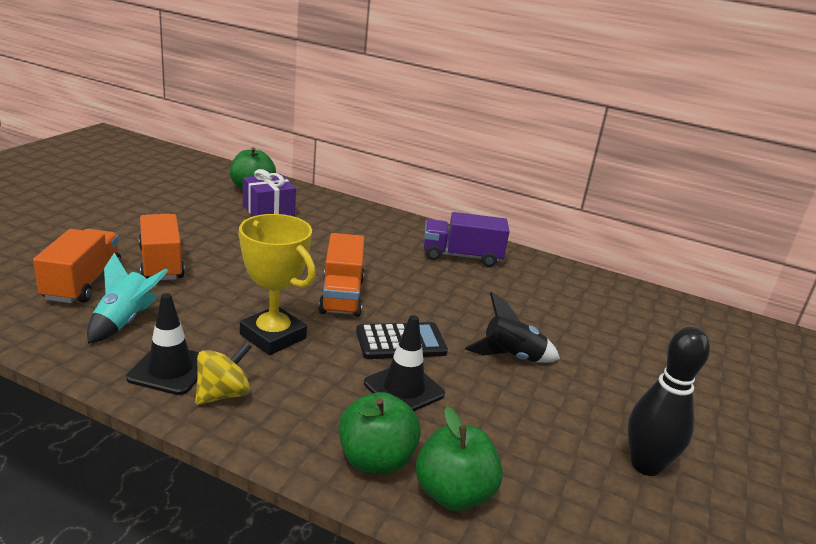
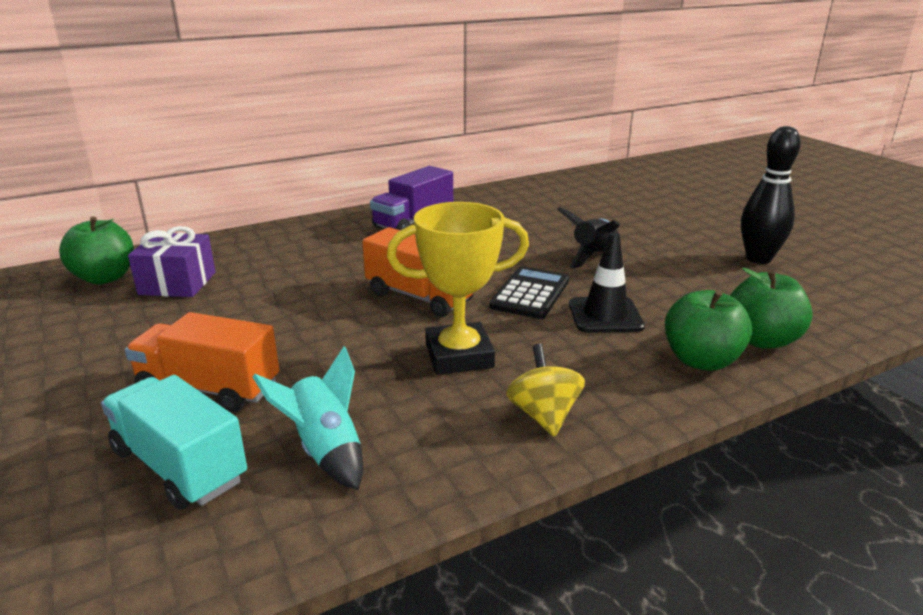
camera: 50 degrees left, 0 degrees up
(83, 283) = (179, 466): orange truck -> turquoise truck
(170, 370) = (468, 439): black traffic cone -> none

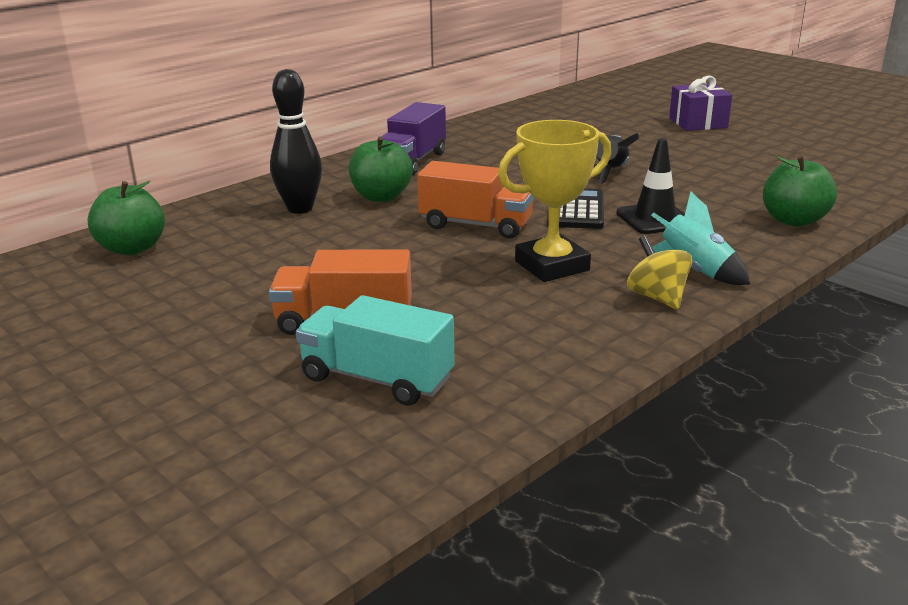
camera: 15 degrees left, 0 degrees up
(177, 283) = (219, 243): purple gift -> purple gift (698, 123)
(325, 450) = (495, 348): turquoise rocket -> turquoise rocket (694, 271)
(701, 360) = (755, 242): green apple -> green apple (381, 197)
(758, 259) = (754, 158): black bowling pin -> black bowling pin (300, 208)

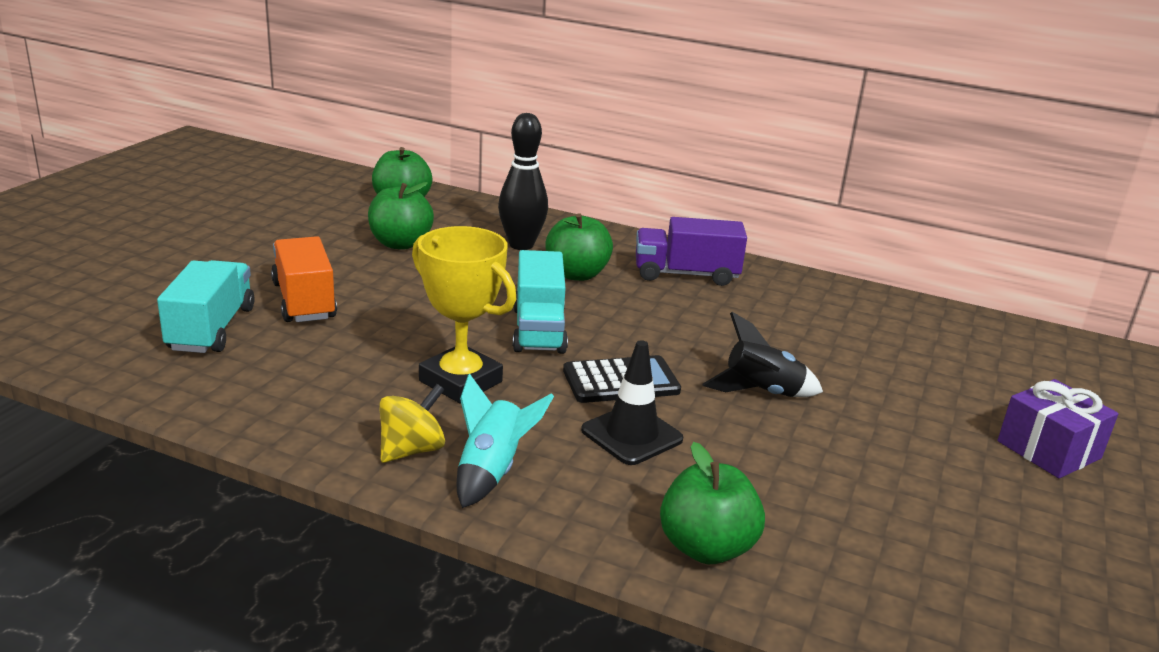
camera: 65 degrees right, 0 degrees up
(243, 260) = (400, 244): none -> green apple
(476, 225) = (538, 330): orange truck -> turquoise truck

